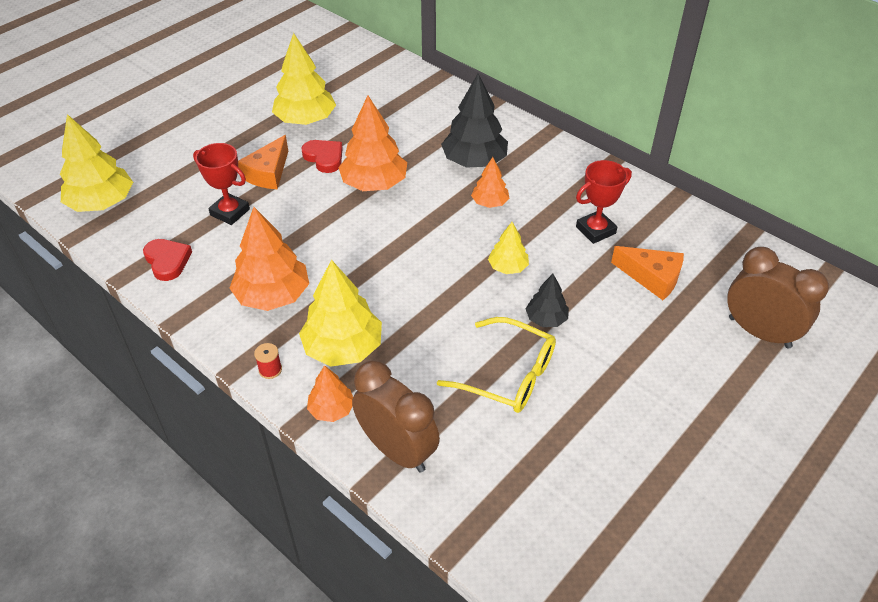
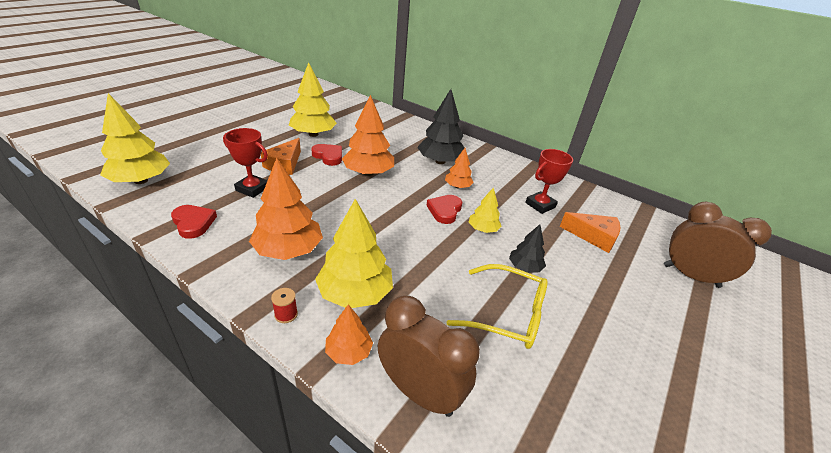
camera: 10 degrees left, 10 degrees down
(464, 240) = (445, 211): none -> red heart

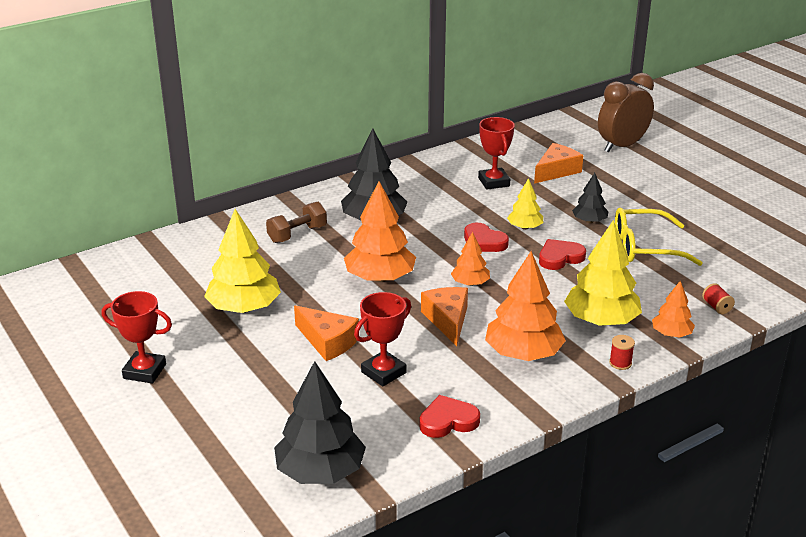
camera: 65 degrees left, 5 degrees down
(141, 180) = (320, 472): yellow tree -> black tree
(243, 118) = (144, 371): none -> red trophy
(325, 207) = (448, 320): none -> orange cheese
(328, 156) = (321, 303): red heart -> red heart (560, 257)
(403, 138) = (297, 234): none -> brown dumbbell
(420, 392) = (716, 307): brown clock -> red spool
(457, 186) = (438, 222): orange tree -> orange tree (470, 283)
(506, 314) = (645, 247): yellow glasses -> yellow glasses turned 135 degrees counterclockwise

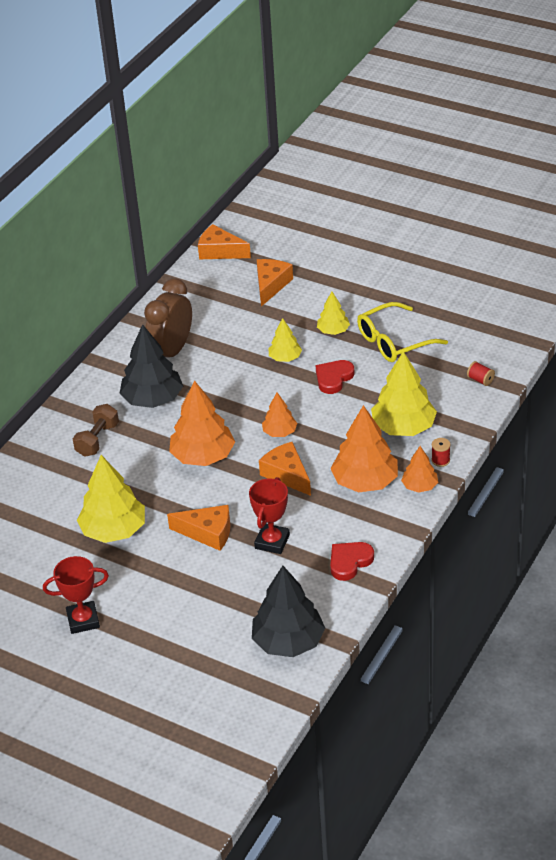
camera: 25 degrees left, 10 degrees up
(483, 242) = (261, 386): red heart -> none
(494, 182) = (226, 318): red trophy -> none
(529, 135) = (220, 251): none -> orange cheese
(589, 221) = (333, 331): black tree -> yellow tree
(622, 146) = (308, 235): brown clock -> brown clock (172, 351)
(671, 334) = (462, 419): orange tree -> orange tree (419, 486)

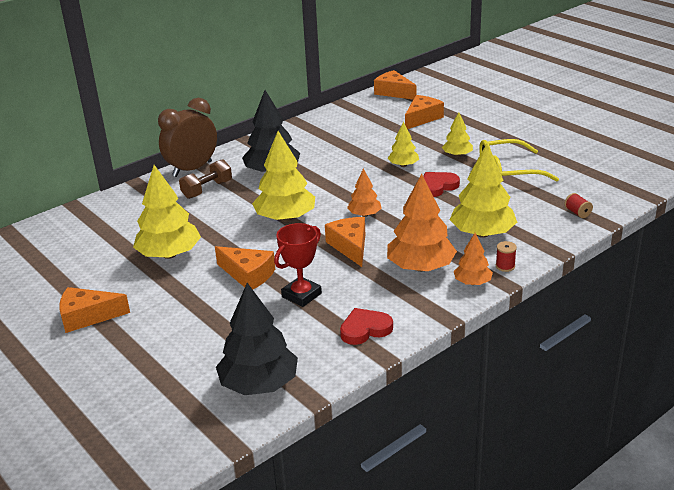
camera: 20 degrees right, 10 degrees down
(83, 620) = (87, 316): red trophy -> orange cheese
(172, 351) = (311, 145): brown clock -> brown clock (192, 169)
(203, 456) = (285, 218): orange tree -> yellow tree

